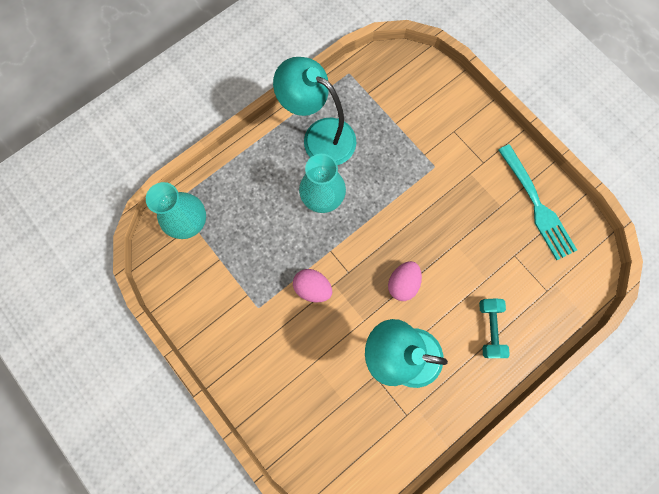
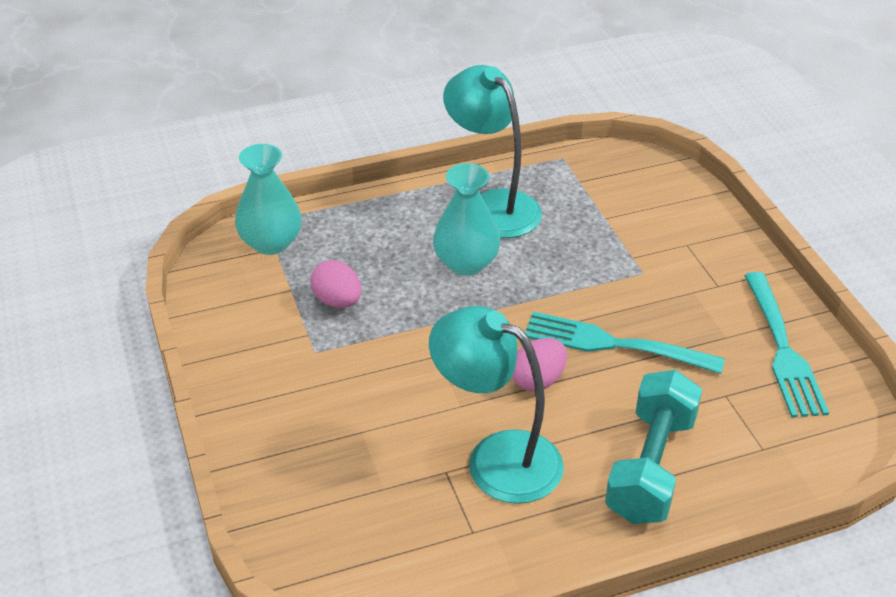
camera: 20 degrees right, 35 degrees down
(312, 288) = (403, 351): pink egg -> pink egg (337, 301)
(437, 236) = (614, 344): none -> turquoise fork
(489, 328) = (651, 467): turquoise dumbbell -> turquoise dumbbell, size x1.70

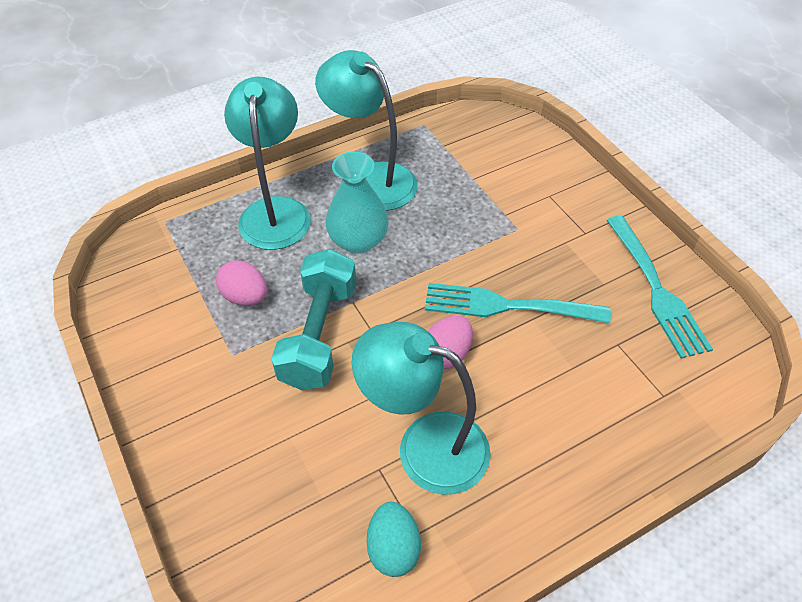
camera: 10 degrees left, 10 degrees up
(271, 243) = (173, 243): turquoise vase -> none
(383, 225) = (275, 211): none -> turquoise lamp
(446, 540) = (393, 548): none -> turquoise egg
(651, 467) = (569, 432): turquoise dumbbell -> turquoise dumbbell (319, 335)

